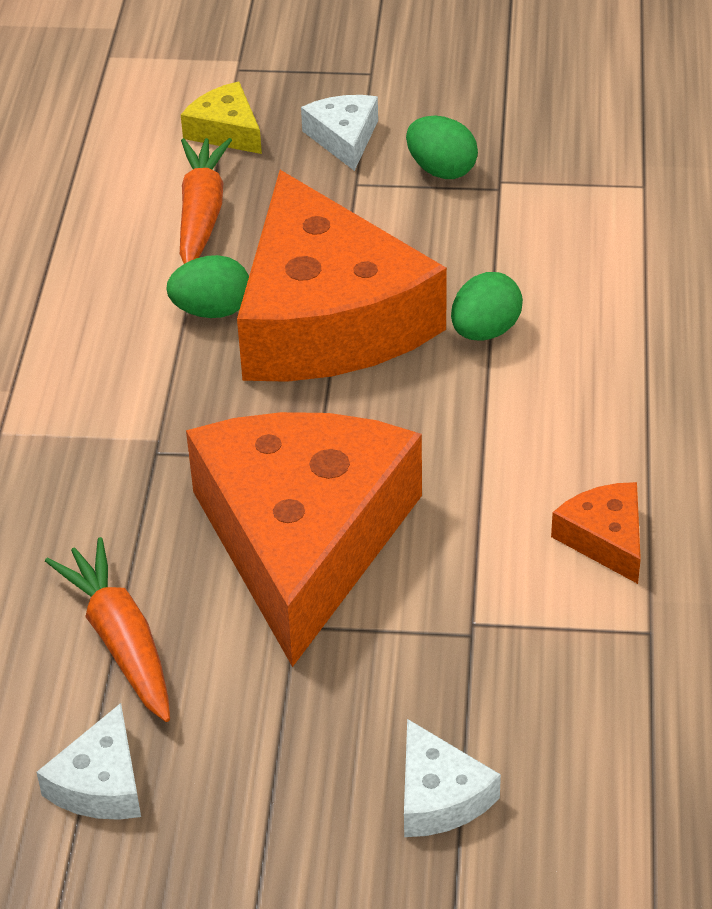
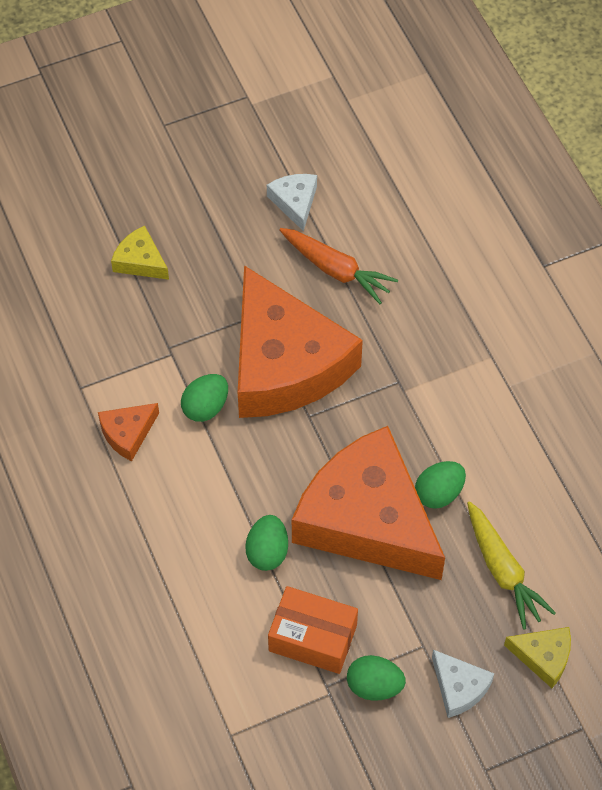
camera: 150 degrees right, 15 degrees up
(201, 214) = (502, 570): orange carrot -> yellow carrot
(439, 796) = (140, 261): white cheese -> yellow cheese
(463, 527) = (205, 407): none -> green egg
(485, 232) = (312, 638): none -> orange box
(605, 538) = (127, 433): orange cheese -> orange cheese turned 105 degrees clockwise

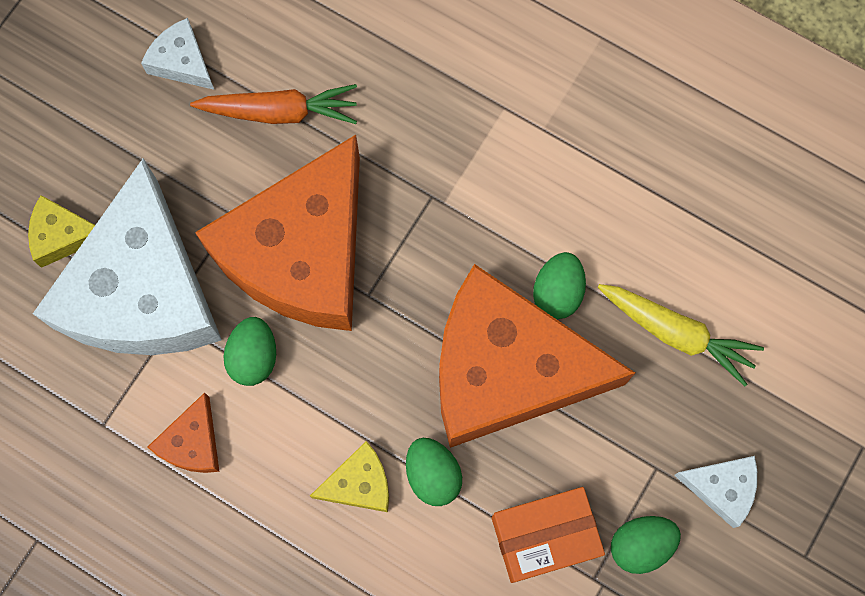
camera: 35 degrees left, 15 degrees up
(165, 324) = (143, 290): none -> white cheese
(284, 363) = (301, 253): orange cheese -> orange cheese turned 90 degrees clockwise
(543, 657) = (777, 398): yellow cheese -> yellow cheese (359, 483)

